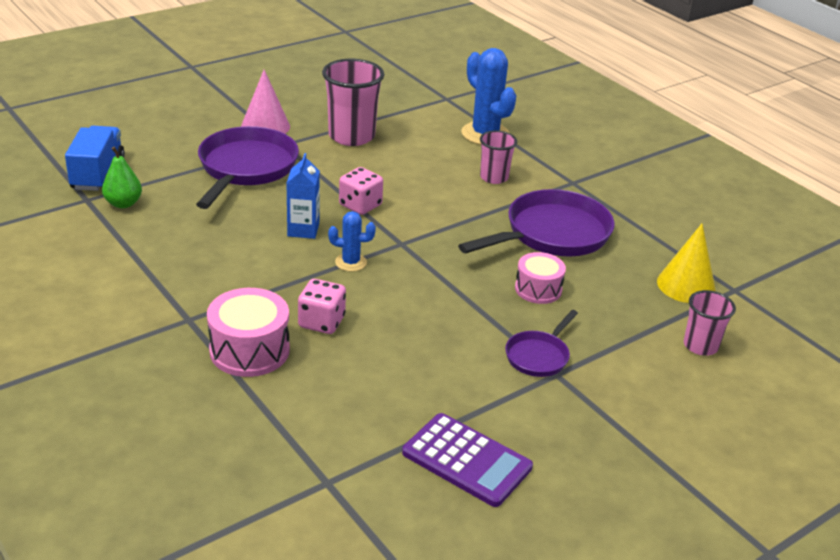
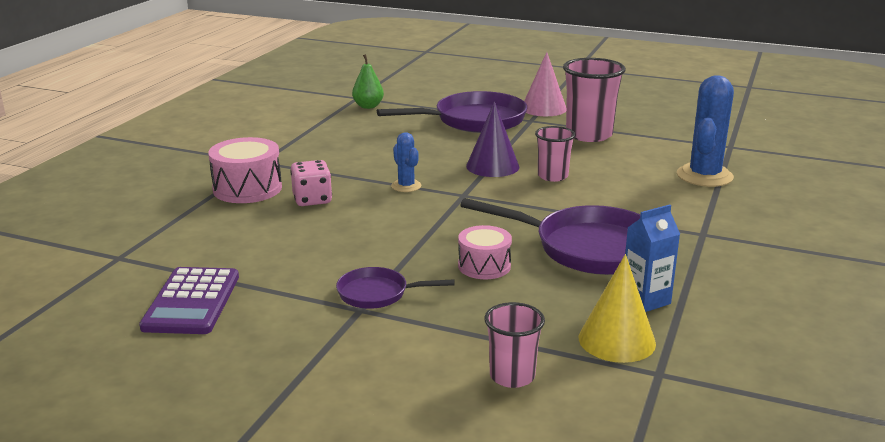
camera: 60 degrees right, 10 degrees down
(98, 174) = (391, 90): blue truck -> none
(303, 230) = (424, 159): blue carton -> blue carton (645, 300)
(360, 205) = (492, 166): pink dice -> purple cone
(494, 177) = (637, 199): pink cup -> pink cup (552, 176)

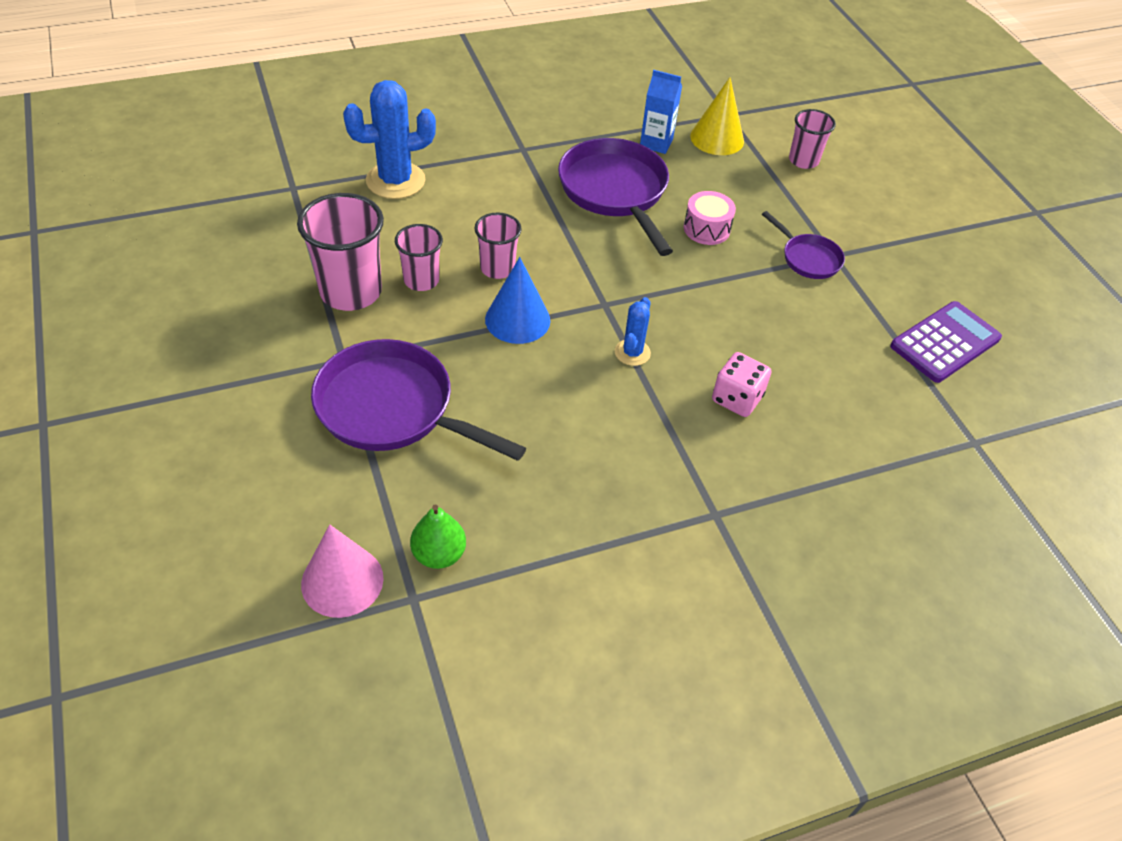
camera: 135 degrees left, 25 degrees up
(247, 189) = (778, 467): pink drum -> none
(492, 166) = (517, 319): purple cone -> blue cone
(543, 108) = (285, 369): pink cone -> pink cone (342, 581)
(573, 153) = (421, 280): none -> pink cup

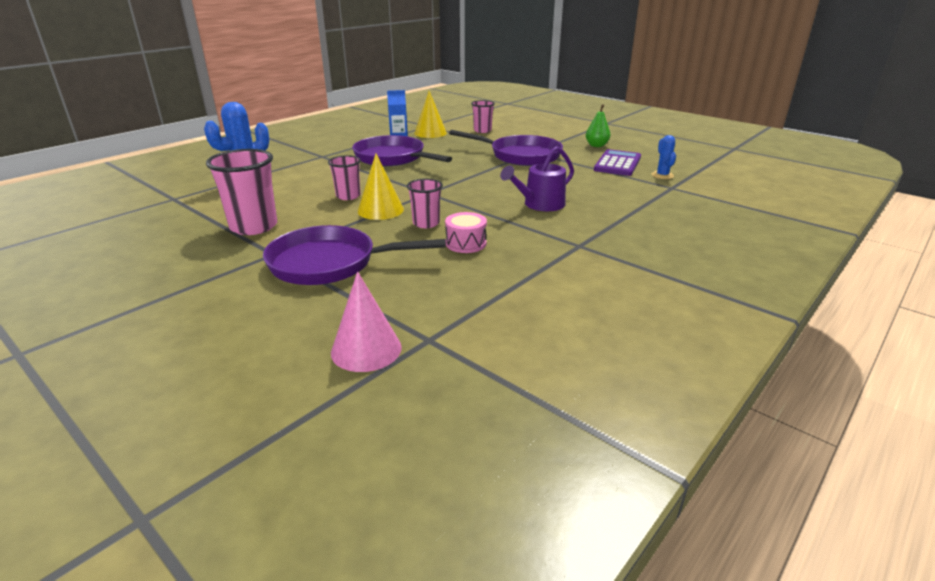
camera: 25 degrees left, 20 degrees down
(421, 280) = (301, 211): pink cup -> pink cup (426, 223)
(439, 554) = (426, 314): green pear -> green pear (596, 145)
(517, 319) = (380, 210): blue cone -> yellow cone
(632, 352) = (463, 204): blue cactus -> blue cactus (662, 175)
(706, 229) = (457, 158): pink drum -> pink drum (466, 243)
(737, 399) = (540, 204): pink dice -> purple watering can
(808, 258) = (520, 156): purple pan -> purple pan, size x1.93

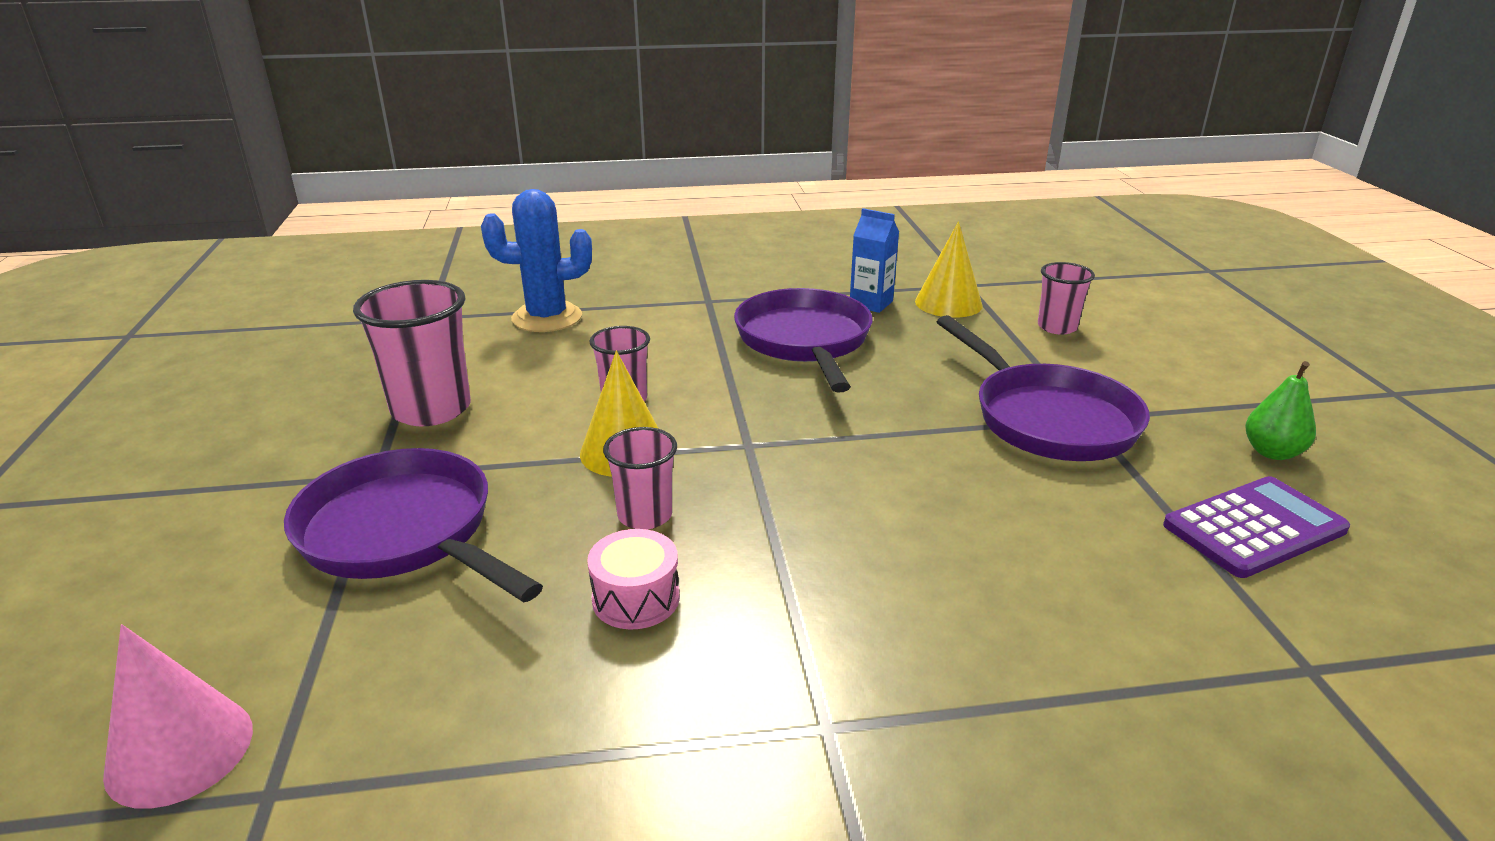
camera: 40 degrees right, 0 degrees up
(540, 204) = (906, 568): purple watering can -> none
(662, 175) = (1335, 616): blue cactus -> none

